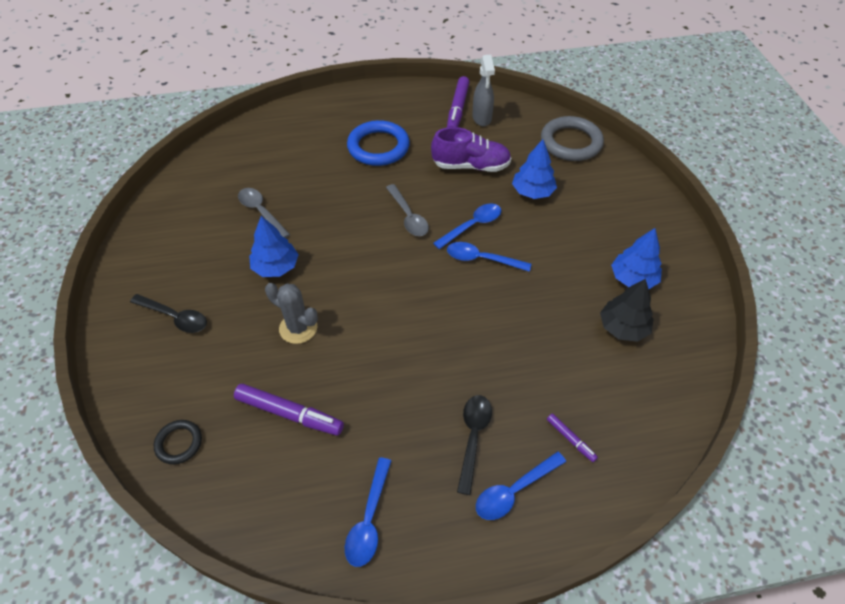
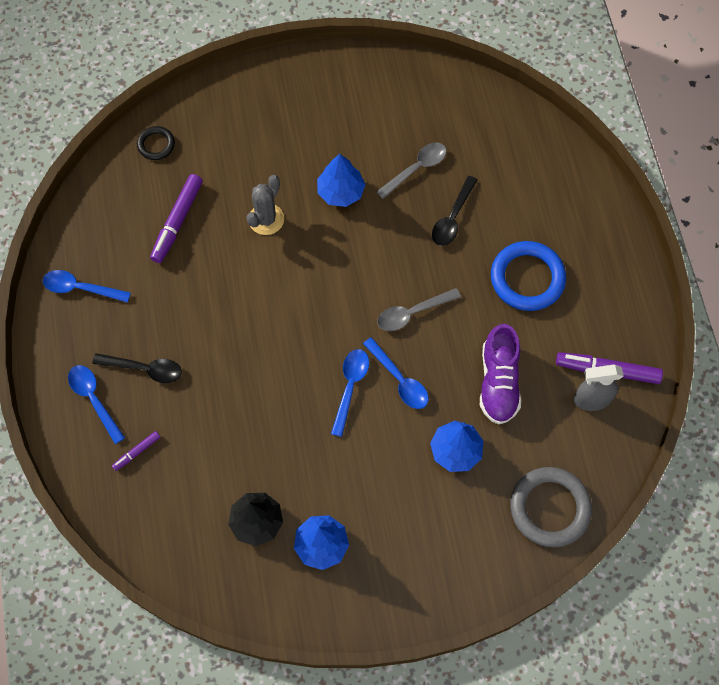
camera: 90 degrees right, 15 degrees up
(175, 317) = (281, 117): black spoon -> black spoon (452, 218)

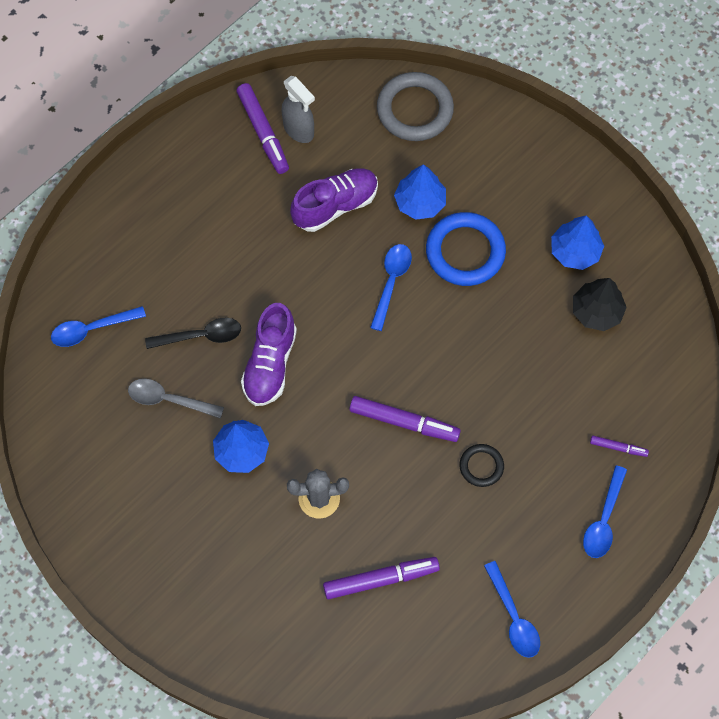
camera: 125 degrees left, 0 degrees up
(145, 369) = (543, 497): black spoon -> none
(156, 145) = (312, 666): black ring -> black ring (481, 466)
(278, 312) = (404, 422): none -> purple marker
(350, 387) = (427, 316): blue spoon -> blue spoon (92, 329)
(394, 250) = (270, 364): none -> purple shoe
(412, 313) = (321, 311): grey spoon -> none
(527, 278) = (219, 239): blue ring -> blue ring (465, 252)

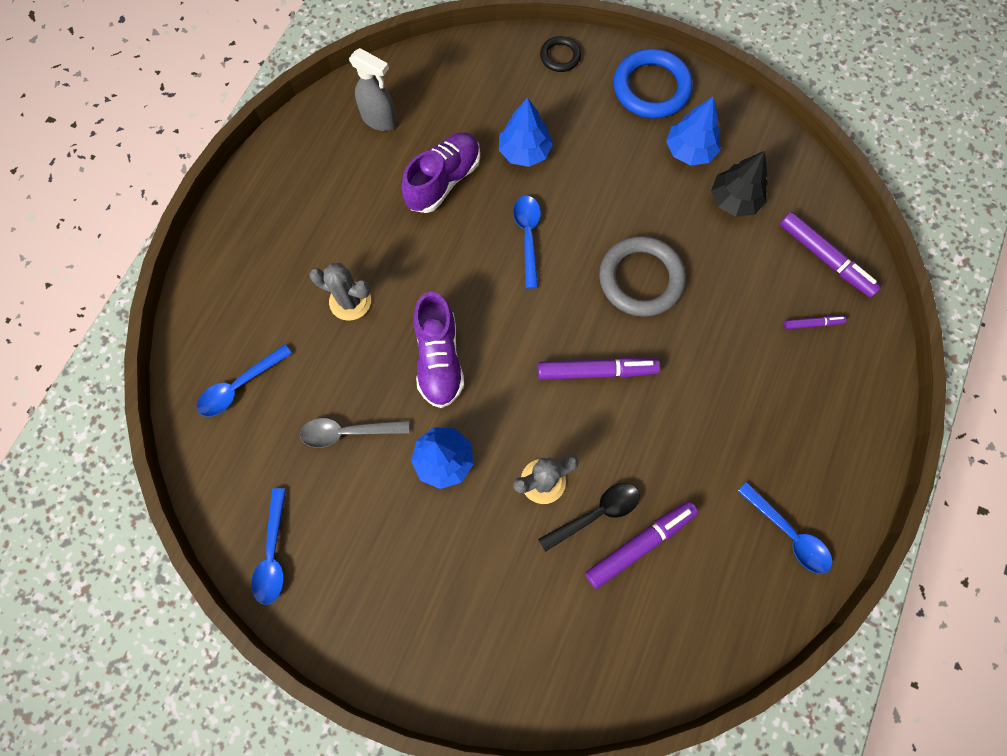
camera: 20 degrees left, 5 degrees up
(201, 336) = (357, 354): black spoon -> black spoon (596, 513)
(212, 287) = (350, 301): none -> grey cactus
(263, 132) = (345, 133): purple marker -> purple marker (825, 258)
(415, 110) = (484, 67): grey ring -> grey ring (640, 279)
(465, 252) = (587, 184): blue ring -> blue ring (651, 88)
(481, 466) = (690, 389): black ring -> black ring (560, 56)
(603, 520) = (831, 400): blue spoon -> blue spoon (273, 554)

